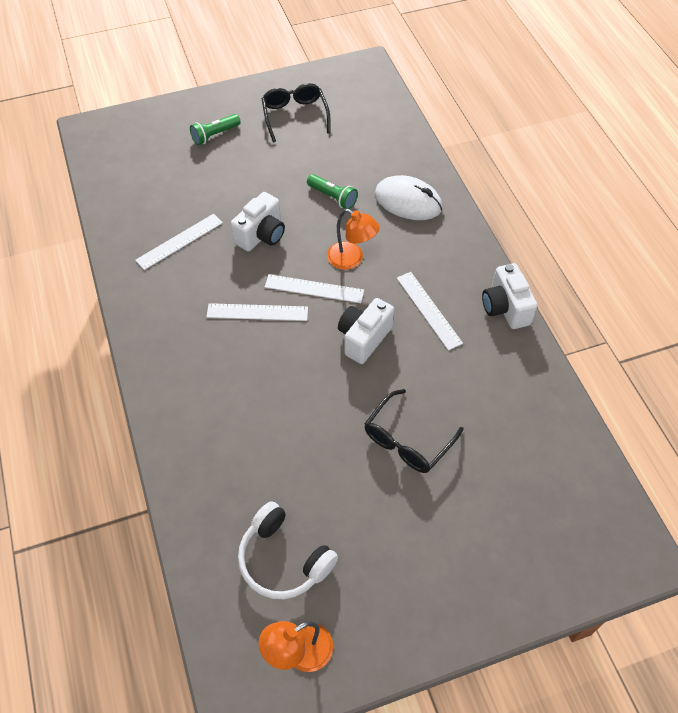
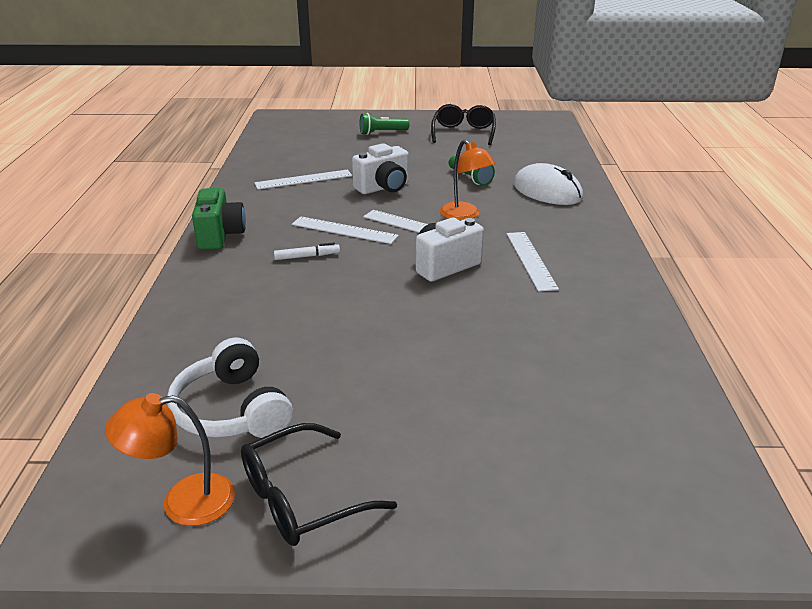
camera: 20 degrees right, 25 degrees down
(151, 353) = (220, 236): none -> green camera
(244, 360) = (307, 256): none -> white marker
(407, 440) = (448, 348): black glasses -> black glasses (301, 498)
(505, 308) = (624, 274): white camera -> none

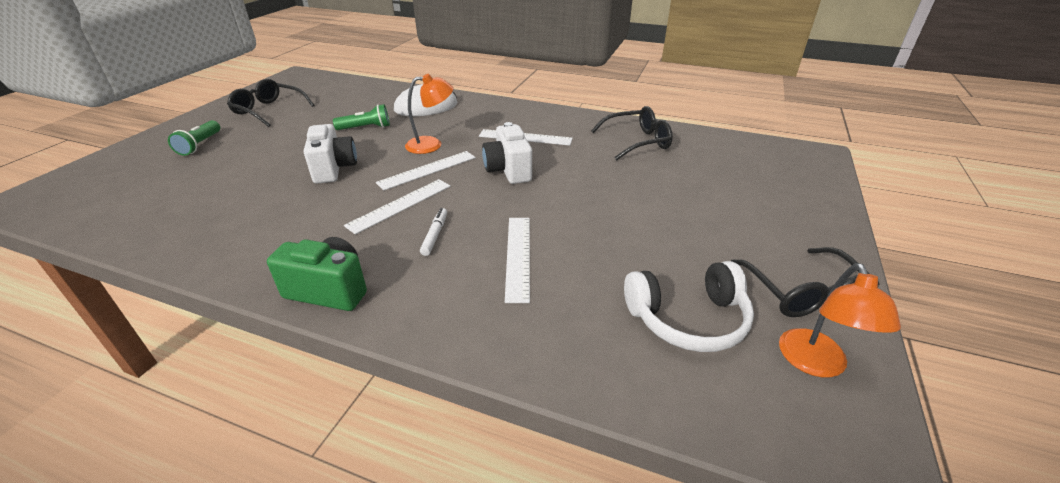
camera: 70 degrees left, 5 degrees up
(303, 179) = (250, 210): white ruler -> white ruler (518, 256)
(598, 339) = (637, 141): none -> black glasses

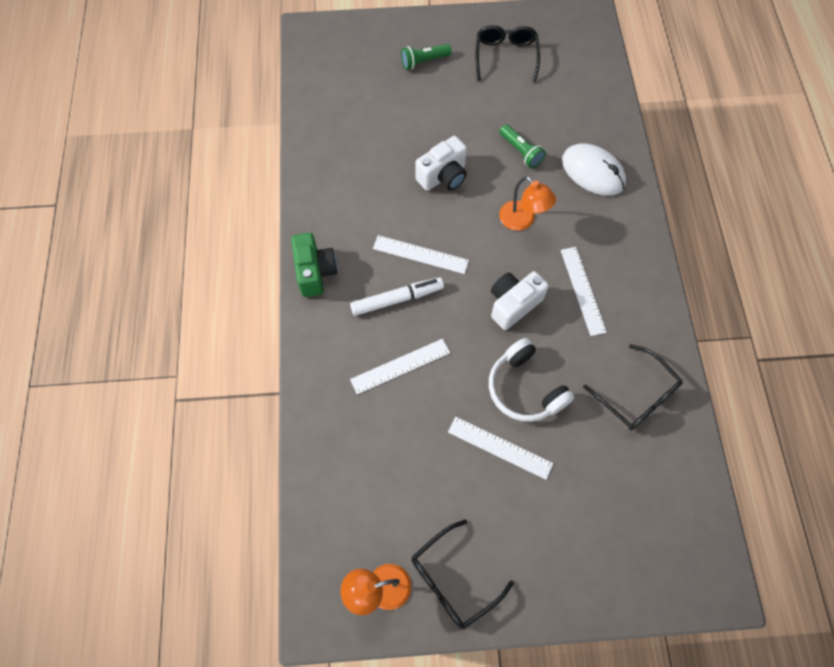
camera: 65 degrees right, 30 degrees up
(427, 170) = (479, 243): white ruler -> white ruler (500, 447)
(435, 235) = (397, 299): white marker -> white marker, size x1.73
(688, 319) = (386, 500): white headphones -> white headphones (525, 388)

